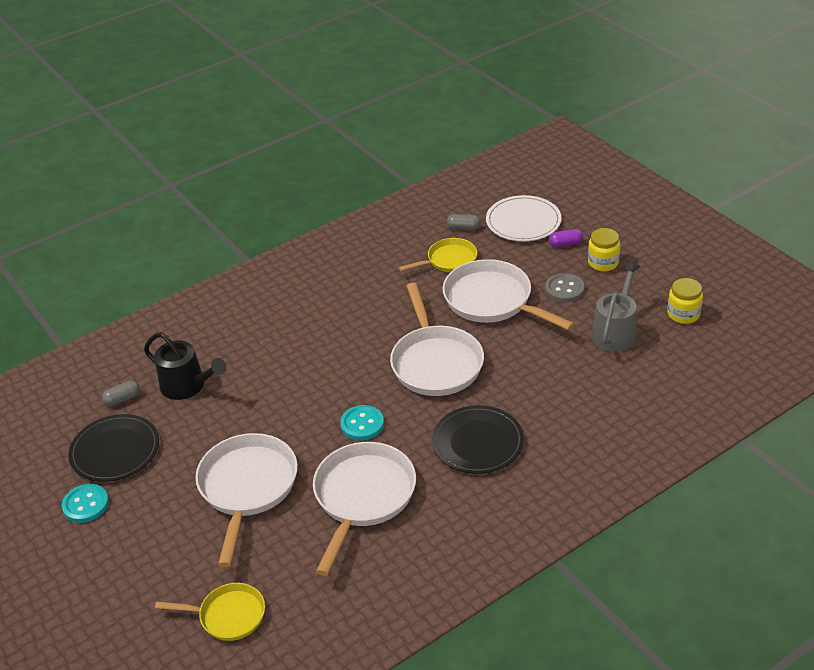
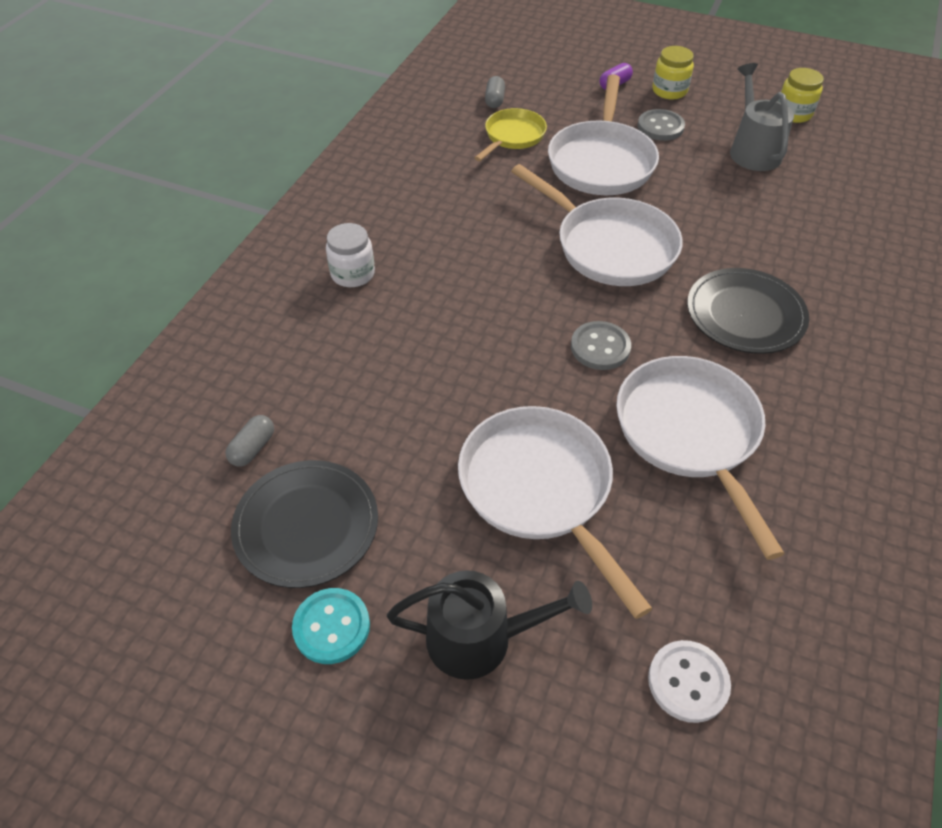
camera: 35 degrees left, 10 degrees up
(187, 386) = (332, 392): black watering can -> black watering can (480, 638)
(228, 616) = (688, 682): yellow pan -> white button
(260, 319) = (352, 274): none -> white jar
(362, 424) = (600, 347): turquoise button -> grey button
(463, 228) = (494, 100): grey capsule -> grey capsule turned 60 degrees counterclockwise
(492, 301) = (601, 162): white pan -> white pan turned 90 degrees counterclockwise
(523, 221) = (550, 76): white plate -> none

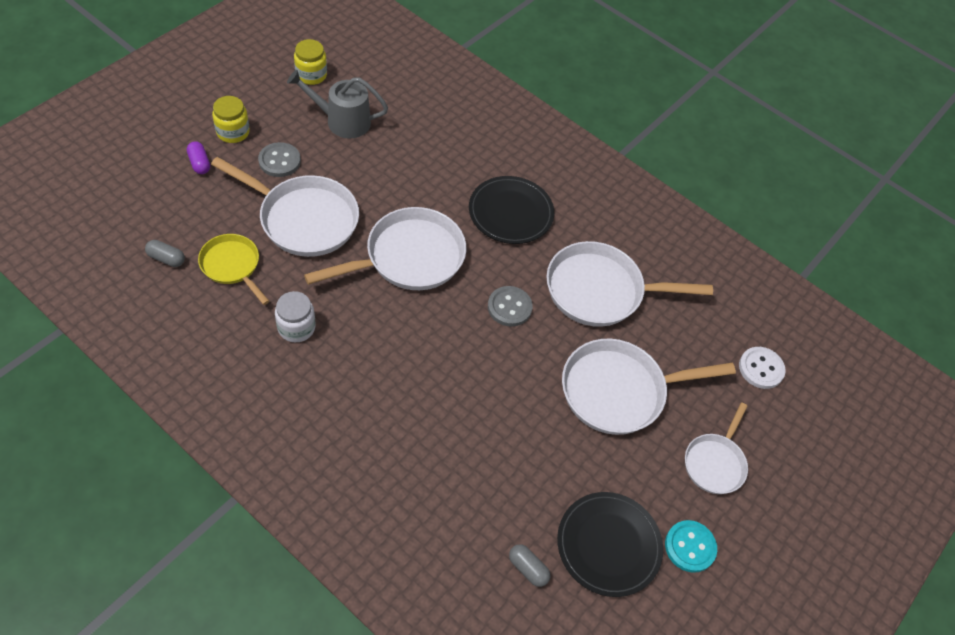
camera: 80 degrees left, 5 degrees up
(352, 274) = (360, 447): white jar -> white jar (296, 327)
(480, 638) = (715, 463): black watering can -> white pan

